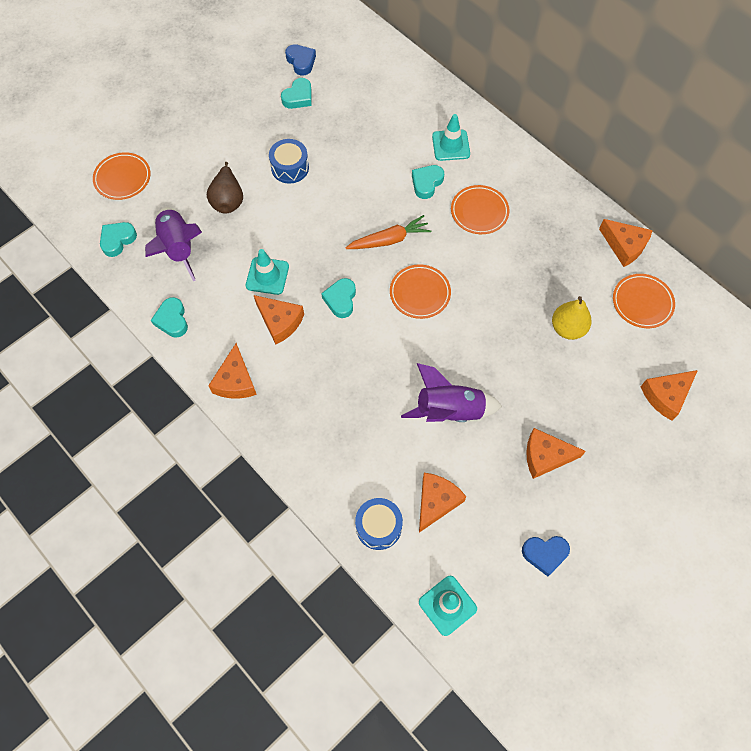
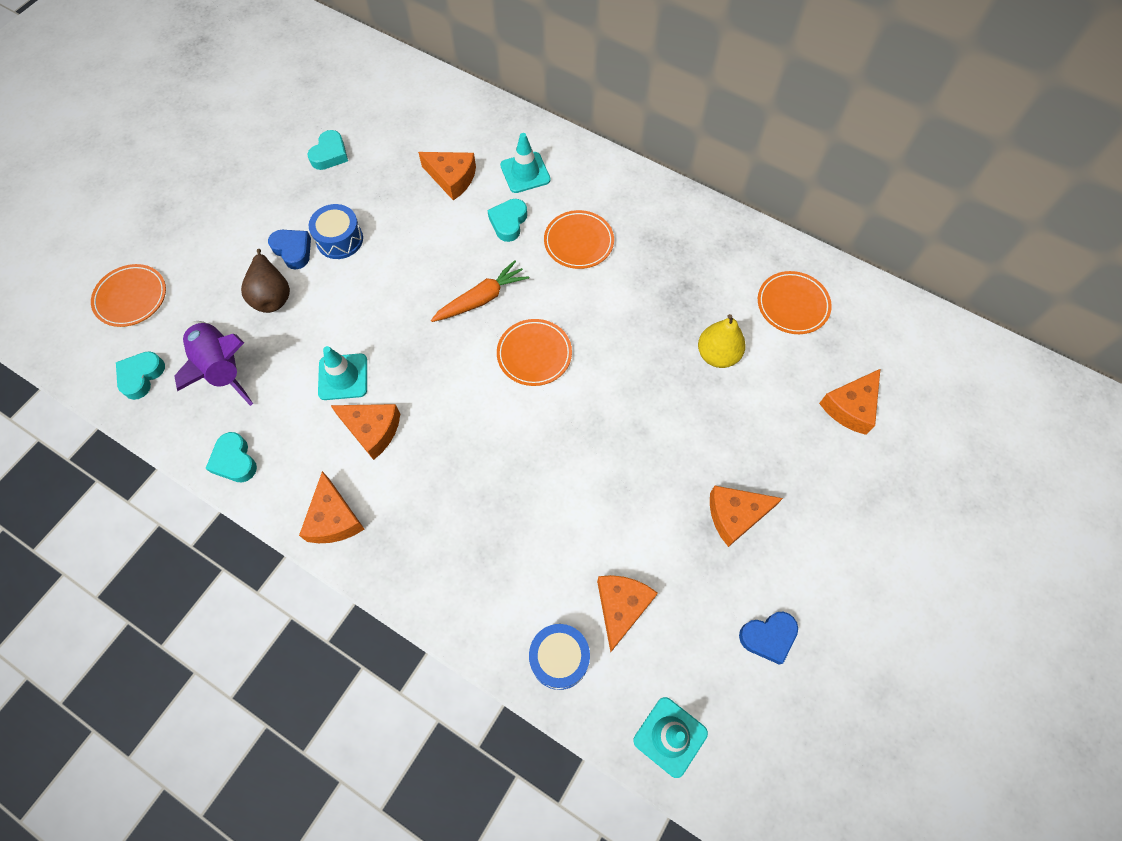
camera: 15 degrees left, 0 degrees up
(301, 62) = (323, 113): blue heart -> blue heart (293, 250)
(341, 300) = (441, 385): turquoise heart -> none
(449, 410) = (607, 488): purple rocket -> none
(624, 246) = (754, 245): orange cheese -> orange cheese (452, 178)

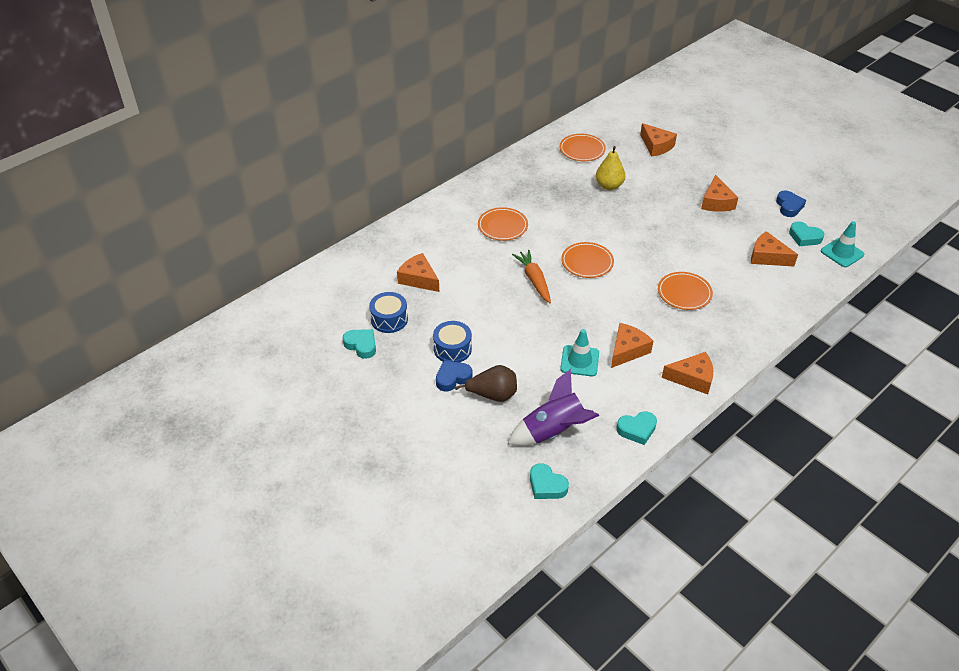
camera: 75 degrees left, 20 degrees down
(131, 298) = (463, 490): orange plate -> orange plate (684, 293)
(452, 178) = (418, 279): orange cheese -> orange cheese turned 90 degrees counterclockwise
(508, 222) = (472, 256): turquoise heart -> turquoise heart (804, 237)
(525, 173) = (430, 241): turquoise traffic cone -> none
(559, 658) = (796, 287): blue drum -> blue drum (389, 319)

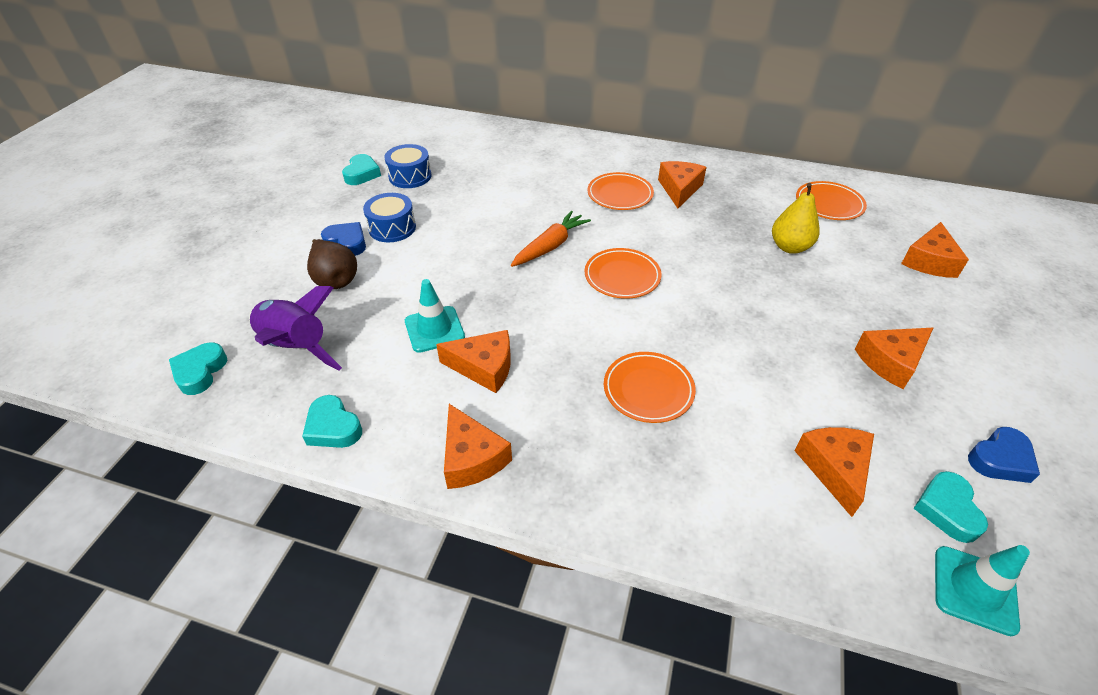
camera: 60 degrees right, 0 degrees up
(418, 279) = (484, 172): orange cheese -> orange cheese (679, 189)

